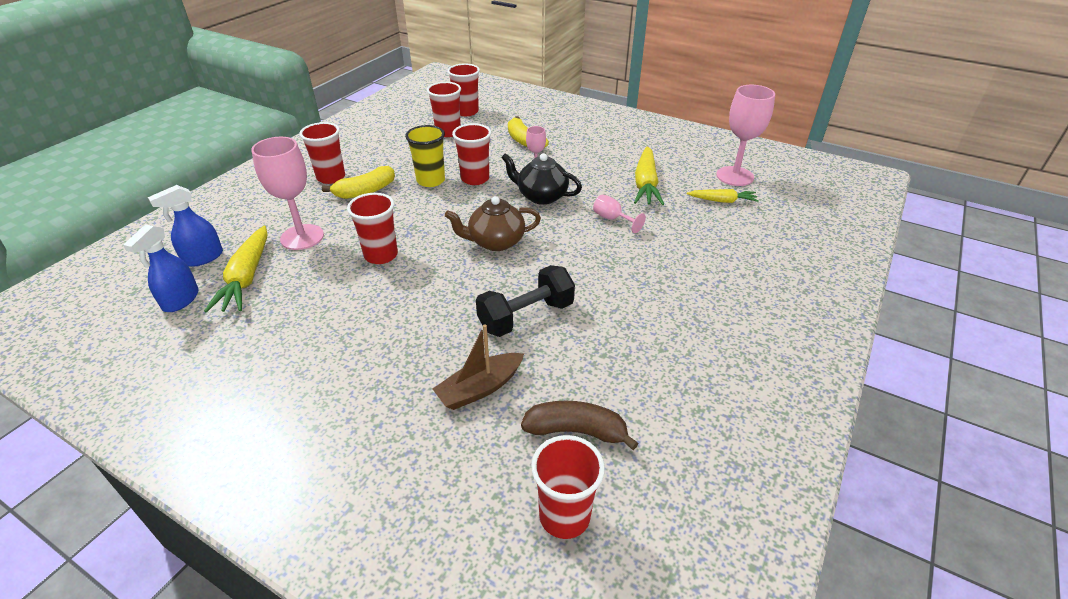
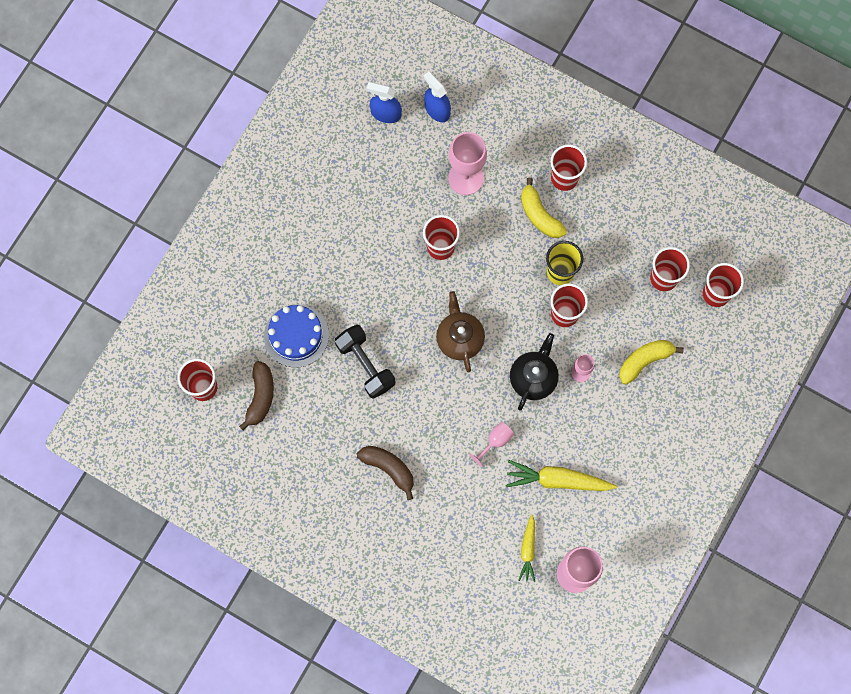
camera: 90 degrees right, 35 degrees up
(247, 277) = (412, 151): yellow carrot -> none
(479, 388) = (296, 335): brown boat -> blue cake
(660, 296) = (388, 468): none -> brown banana

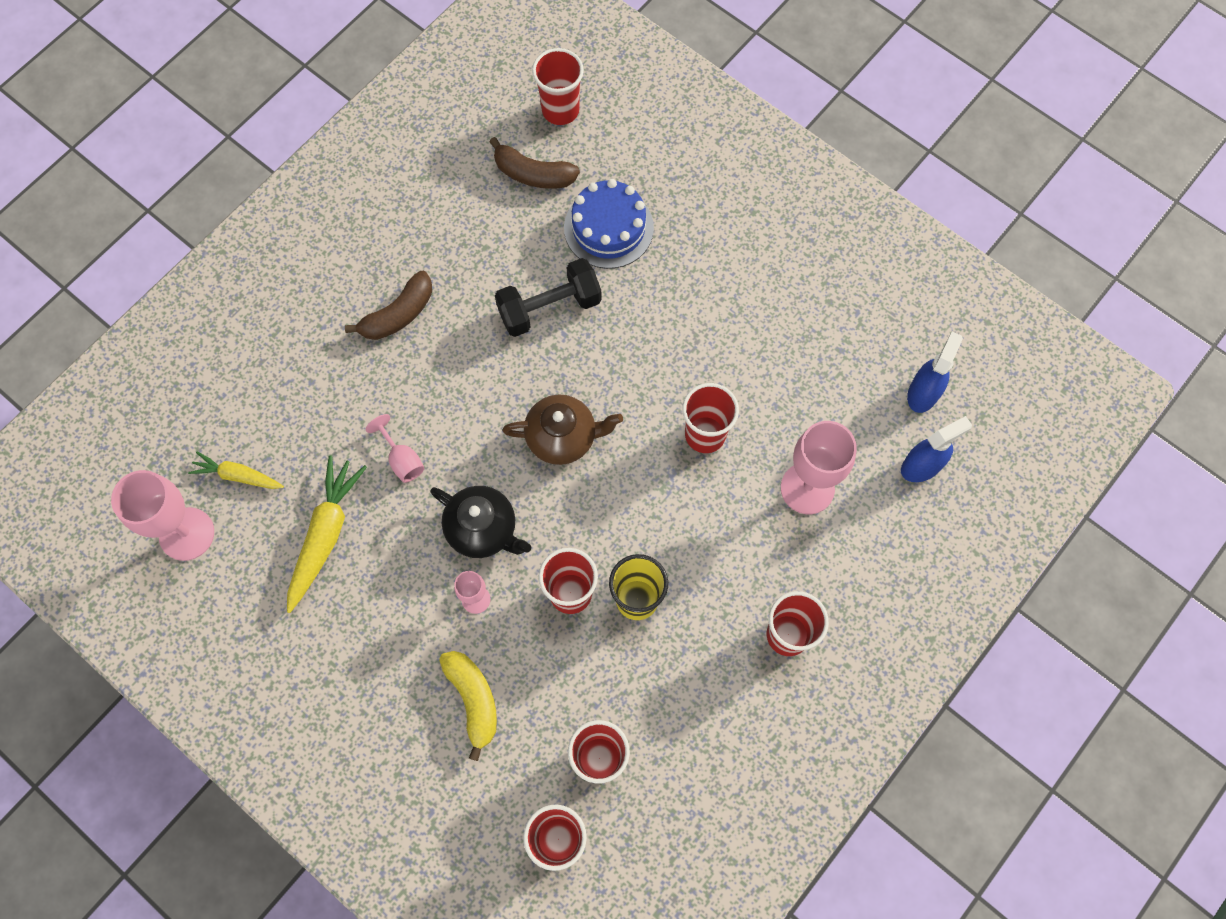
camera: 100 degrees right, 5 degrees down
(539, 215) = (732, 586): yellow banana -> none

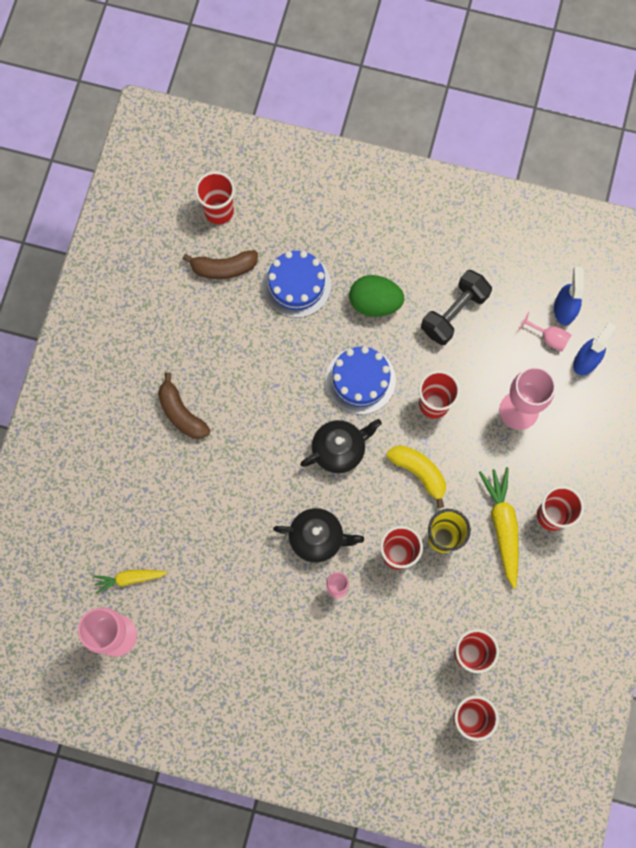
camera: 25 degrees left, 5 degrees up
(325, 535) = (212, 591): yellow carrot -> yellow carrot (502, 526)
(398, 314) = (181, 413): brown banana -> brown banana turned 120 degrees clockwise
(402, 459) = (237, 515): pink goblet -> pink goblet (548, 338)
(473, 700) = (369, 654): yellow banana -> yellow banana (419, 472)
(549, 307) = (284, 361): black dumbbell -> black dumbbell (454, 313)
(563, 437) = (339, 449): brown teapot -> black teapot
(629, 368) = (360, 380): none -> blue cake
(691, 287) = (375, 303): none -> green egg

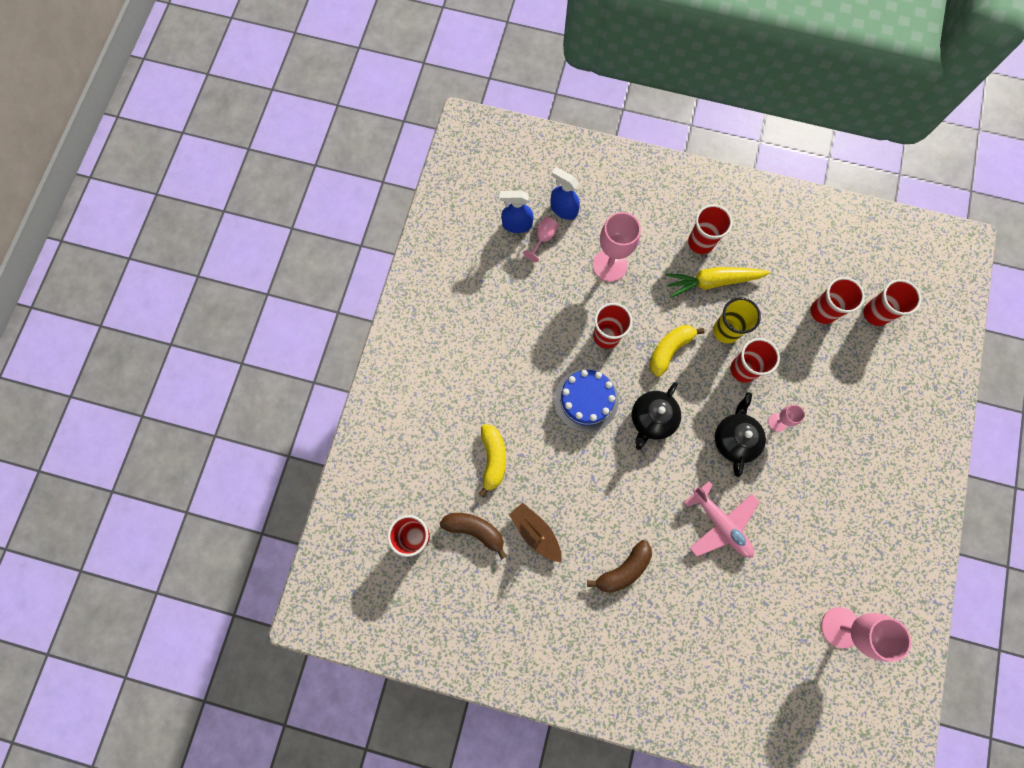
camera: 90 degrees left, 0 degrees up
(130, 579) = (786, 615): yellow carrot -> none
(220, 327) = (535, 532): none -> brown boat
(224, 268) = (475, 530): brown banana -> brown banana turned 60 degrees counterclockwise
(226, 516) = (720, 524): none -> pink plane
(296, 285) = (493, 459): blue cake -> yellow banana
(339, 449) = (652, 419): black teapot -> black teapot turned 120 degrees counterclockwise
(375, 303) = (511, 386): green egg -> none
(454, 313) = (521, 316): black dumbbell -> none

